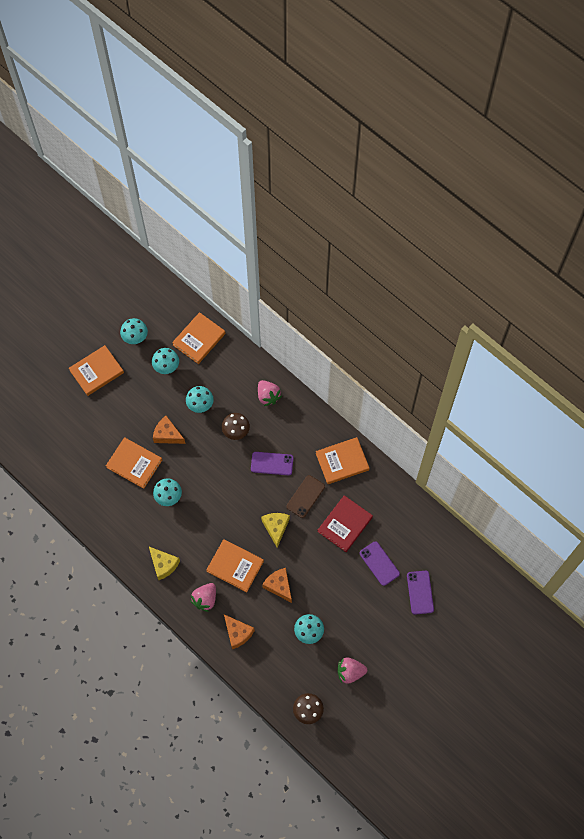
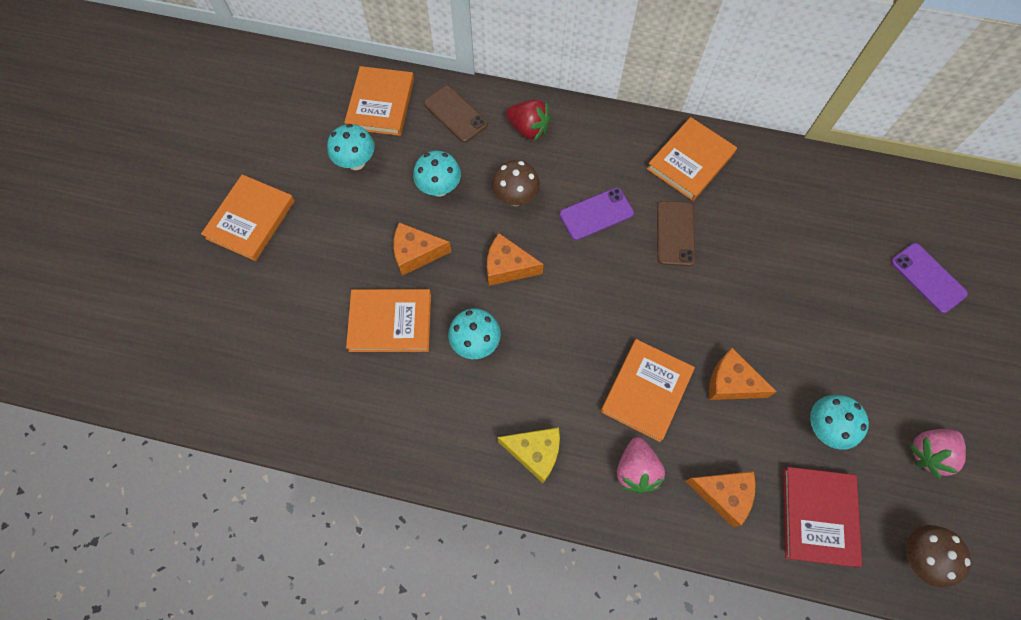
camera: 30 degrees left, 0 degrees up
(135, 338) = (284, 146): turquoise mushroom -> none
(208, 467) = (507, 267): none -> orange cheese
(235, 366) = (455, 114): none -> brown phone
(235, 566) = (646, 391): orange book -> orange book turned 60 degrees counterclockwise
(268, 396) = (528, 129): pink strawberry -> red strawberry
(276, 528) = (665, 300): yellow cheese -> none
(345, 524) = (757, 242): red book -> red book (818, 516)
(379, 563) = (843, 269): purple phone -> none

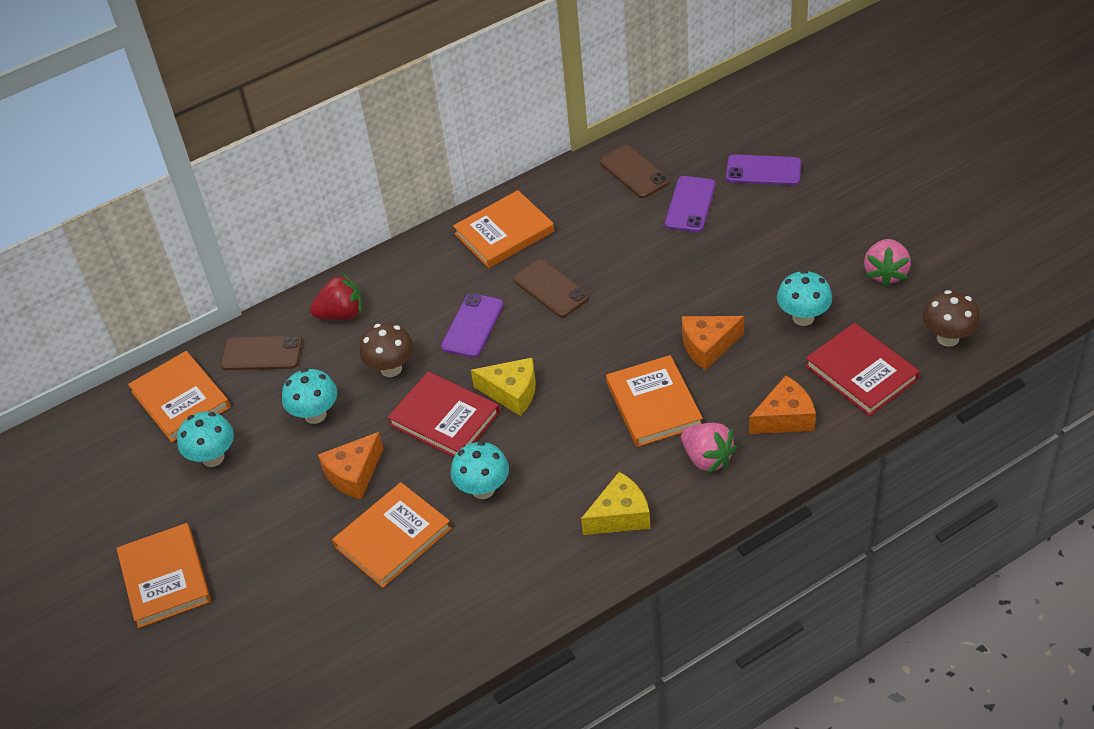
camera: 40 degrees left, 20 degrees down
(507, 267) = (444, 419): orange cheese -> red book
(567, 289) = (512, 393): none -> yellow cheese
(690, 161) = (504, 233): orange book -> orange book turned 60 degrees clockwise
(830, 193) = (634, 172): none -> brown phone
(842, 256) = (690, 204): none -> purple phone

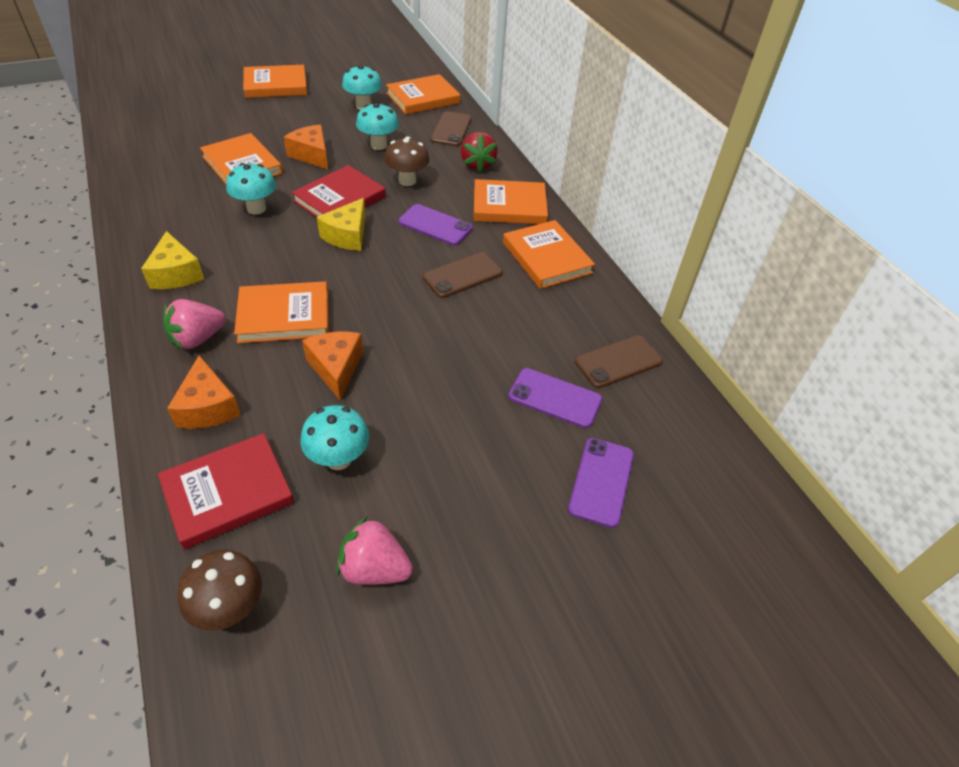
camera: 90 degrees right, 0 degrees up
(421, 273) = (509, 206): none -> orange book

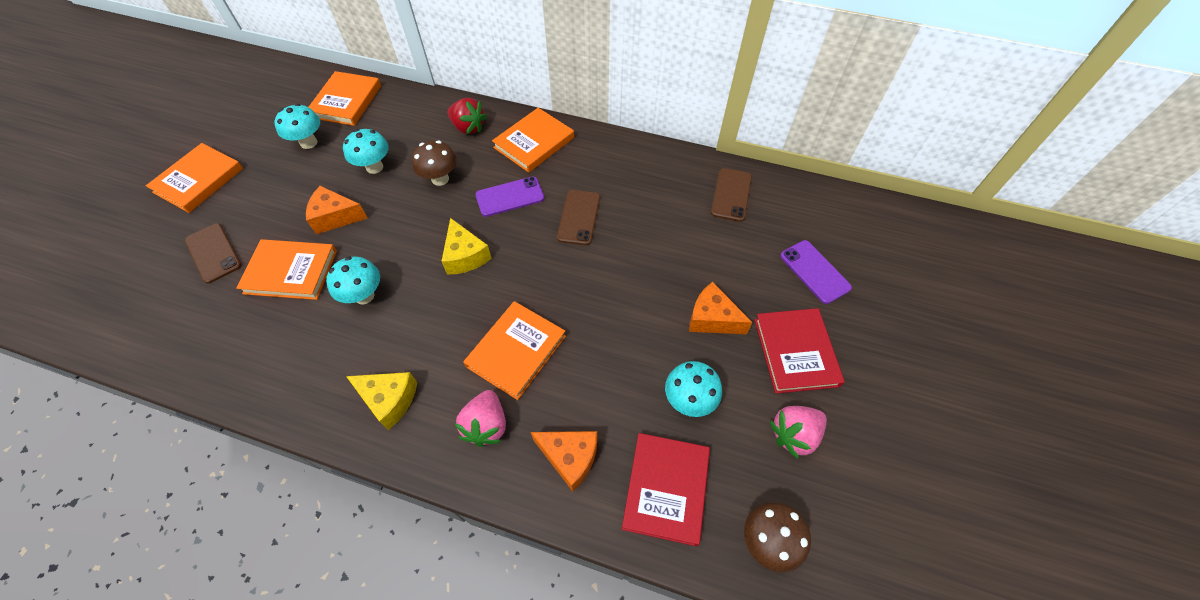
camera: 45 degrees left, 10 degrees up
(336, 368) = (602, 350): orange cheese -> orange cheese (712, 318)
(340, 199) = (415, 234): red book -> red book (795, 352)
(451, 129) = (408, 113): brown phone -> brown phone (213, 253)
(546, 258) = (607, 161): orange book -> none
(555, 398) = (734, 247): purple phone -> none

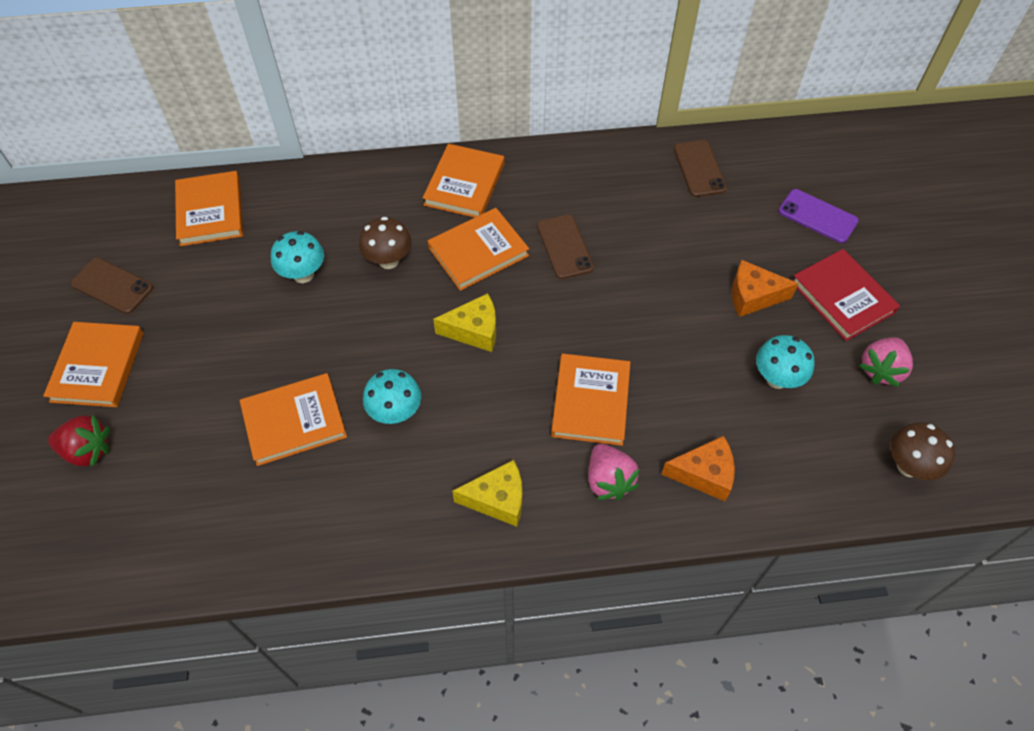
camera: 25 degrees left, 0 degrees up
(213, 253) = (186, 438): brown phone -> brown phone (112, 286)
(309, 143) = (202, 275): turquoise mushroom -> none
(335, 217) = (300, 345): orange cheese -> none
(465, 256) = (474, 330): yellow cheese -> yellow cheese turned 45 degrees counterclockwise
(468, 127) = (379, 192): red strawberry -> red strawberry (88, 450)
(510, 196) = (478, 252): purple phone -> orange book
(666, 489) = (803, 462): red book -> none

